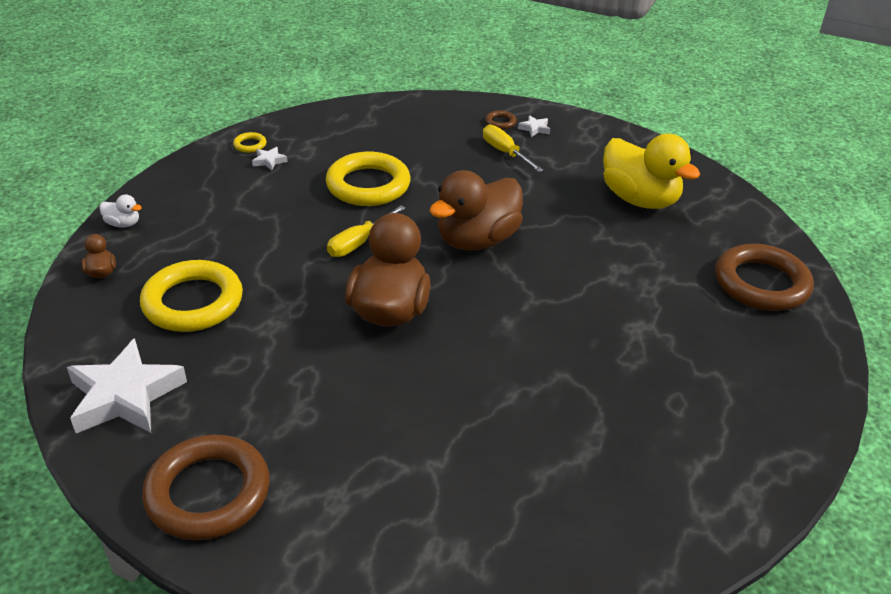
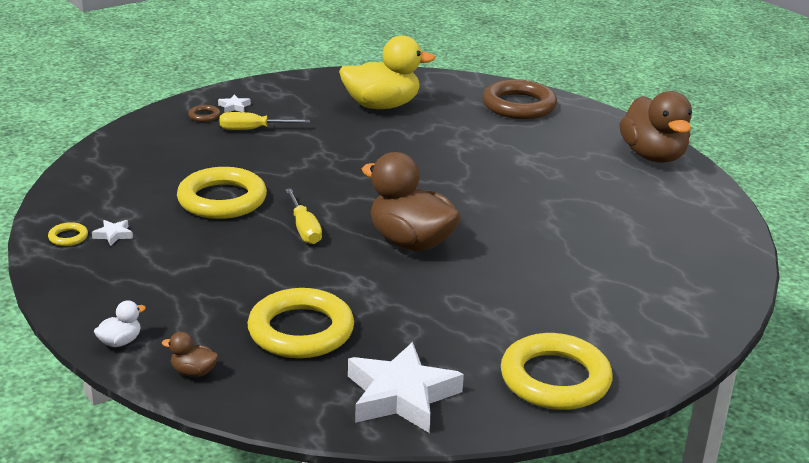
camera: 60 degrees left, 10 degrees down
(208, 493) = (555, 379): brown ring -> yellow ring
(477, 240) = (360, 180): brown duck -> brown duck (653, 156)

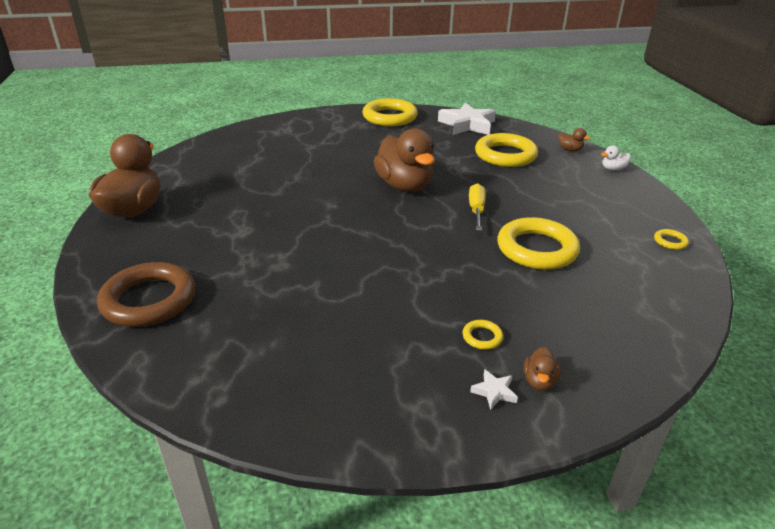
camera: 155 degrees left, 5 degrees up
(113, 235) = (631, 236): white star -> none
(204, 116) = (539, 381): brown ring -> brown duck
(253, 129) = (482, 337): yellow screwdriver -> yellow ring
(382, 106) = (302, 342): yellow duck -> none

